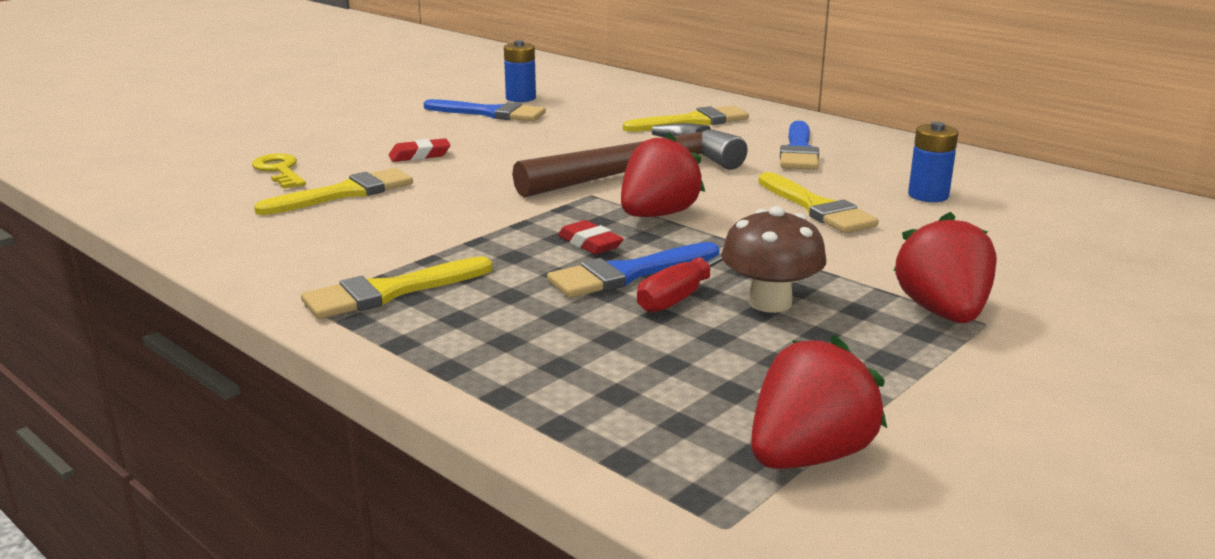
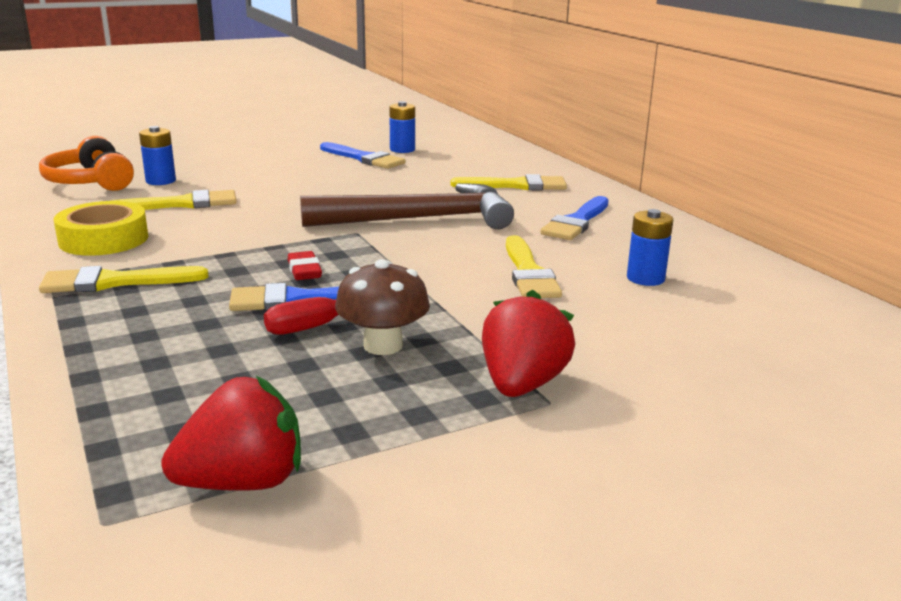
camera: 20 degrees right, 0 degrees up
(189, 184) = (91, 182): none -> orange headphones
(279, 170) = (161, 181): yellow key -> blue battery
(306, 247) = (104, 239): none -> yellow tape
(420, 155) = (270, 183): red eraser -> none
(657, 215) = (387, 257): red strawberry -> none

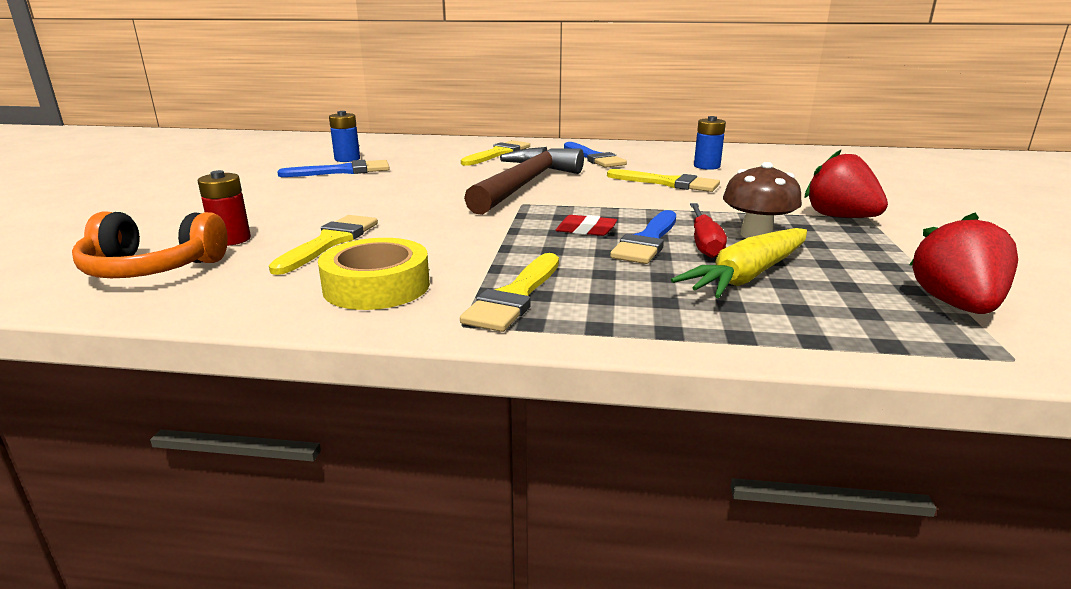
camera: 55 degrees left, 0 degrees up
(161, 181) = (231, 239): blue battery -> red battery
(242, 359) = (748, 276): none -> yellow carrot

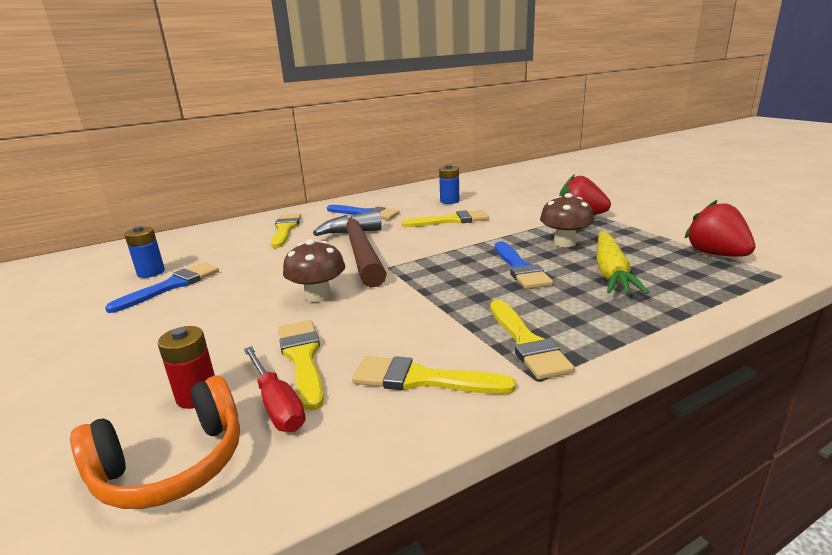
camera: 35 degrees left, 0 degrees up
(376, 286) = (422, 379): yellow tape -> yellow brush
(423, 207) = (318, 296): none -> brown mushroom
(586, 230) = (470, 274): red eraser -> none
(704, 243) = (550, 258): red screwdriver -> red screwdriver (277, 404)

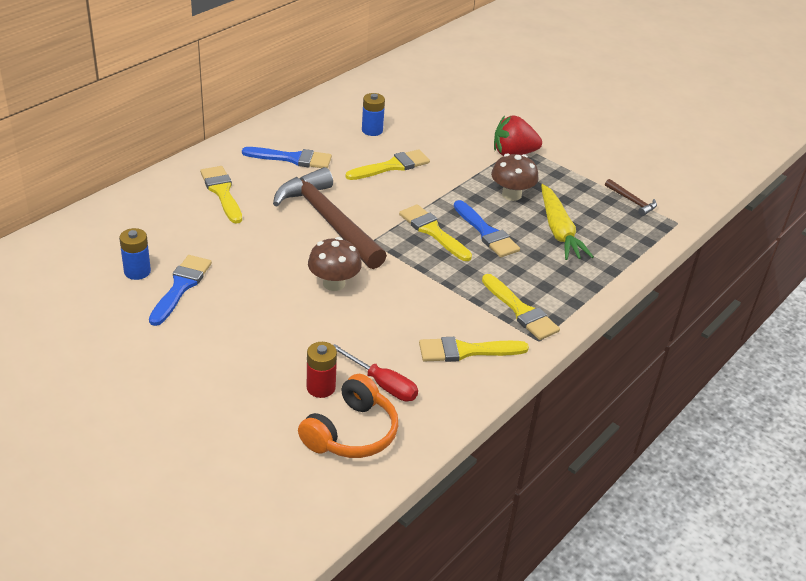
camera: 25 degrees left, 15 degrees up
(302, 358) = (371, 346): yellow brush -> yellow brush (433, 231)
(716, 254) = (632, 201): red strawberry -> brown hammer

